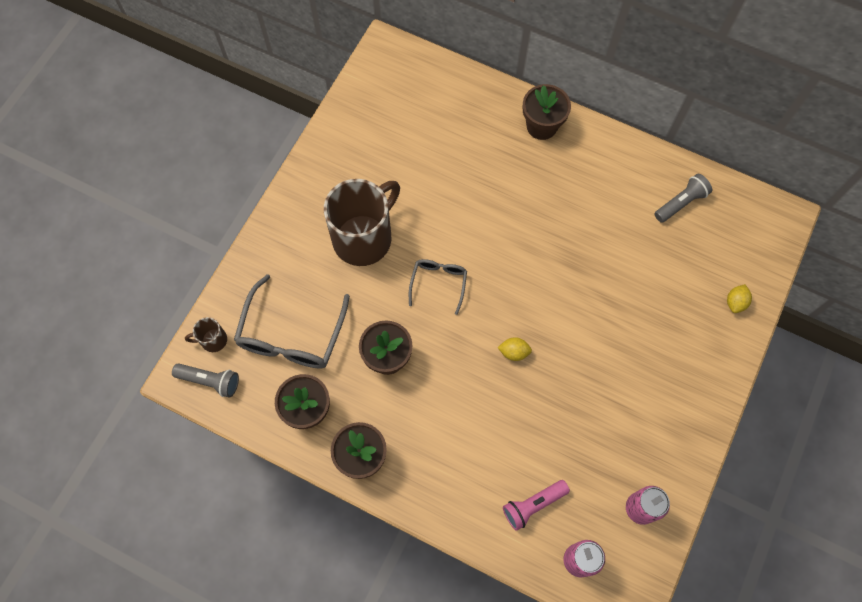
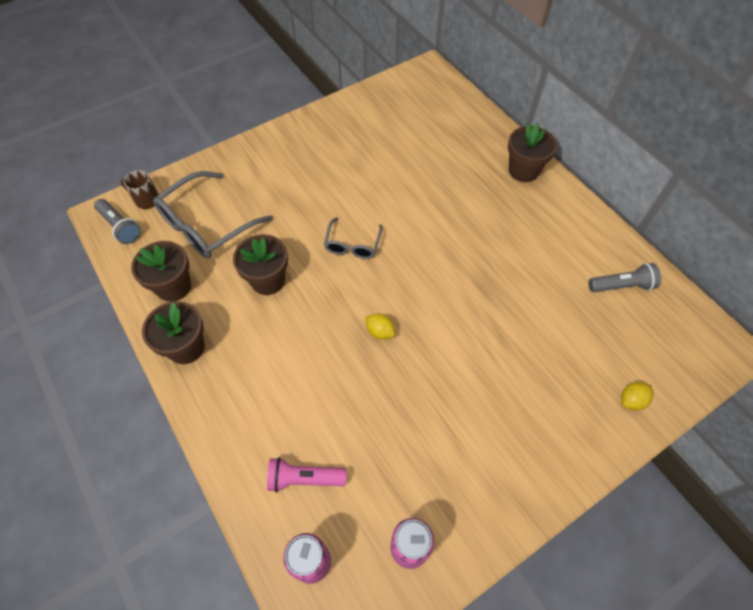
camera: 30 degrees right, 10 degrees down
(364, 237) = (316, 184): brown mug -> none
(438, 283) = (352, 245): grey glasses -> grey glasses turned 150 degrees clockwise

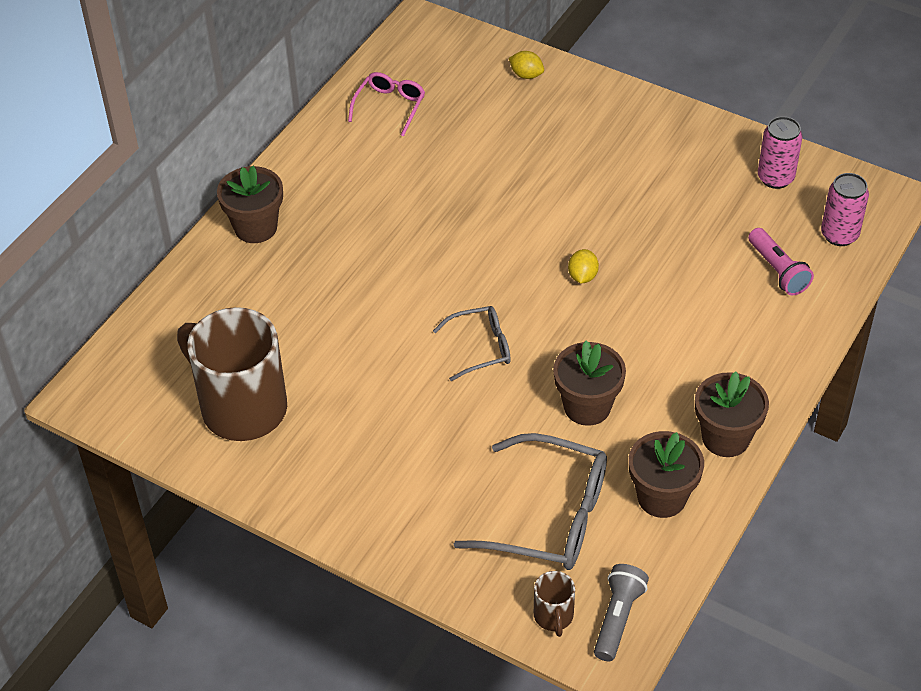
camera: 115 degrees left, 10 degrees down
(380, 123) = (241, 407): none -> brown mug
(622, 286) = (390, 106): grey flashlight -> pink glasses

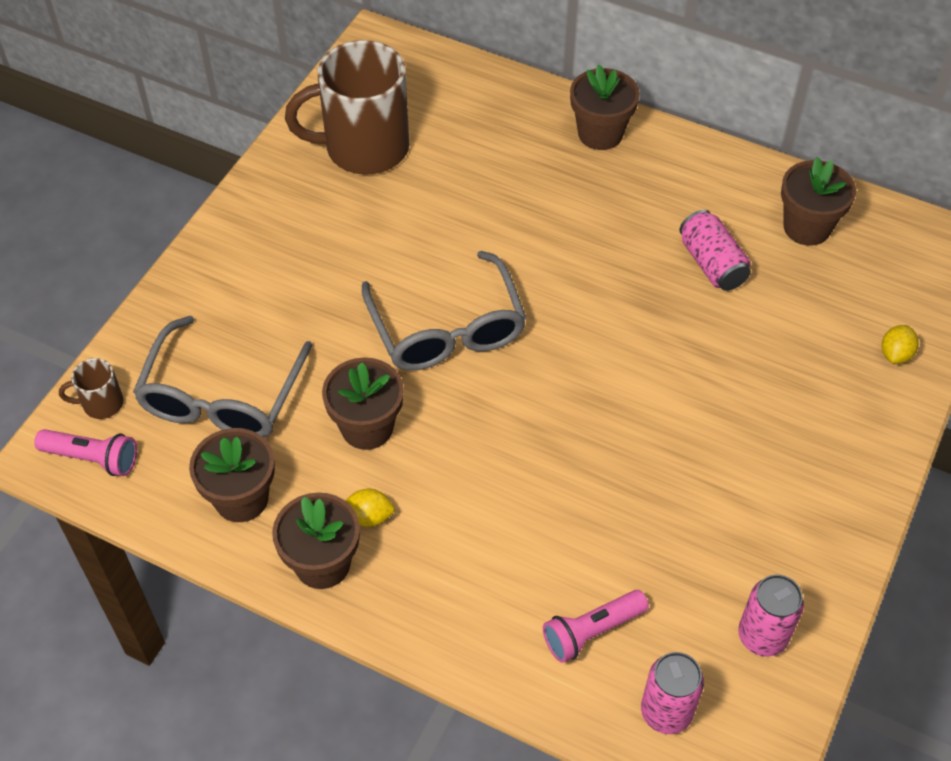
camera: 85 degrees right, 5 degrees up
(241, 407) = (364, 148): brown mug -> brown mug turned 135 degrees counterclockwise
(390, 106) = (807, 227): pink glasses -> brown flower pot
(423, 168) = (712, 264): none -> pink can
(481, 348) = (447, 329): grey glasses -> grey glasses, size x1.79
(582, 276) = (560, 419): yellow lemon -> yellow lemon (369, 516)
(617, 618) = (93, 458): grey flashlight -> pink flashlight

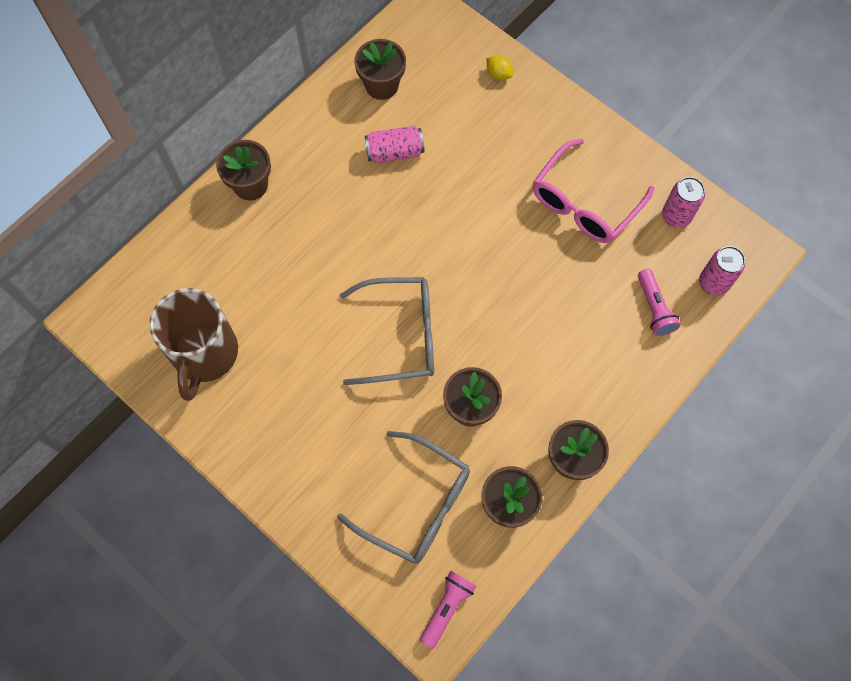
camera: 75 degrees left, 15 degrees up
(101, 403) = (398, 595): brown mug -> none
(369, 516) = (542, 422): yellow lemon -> none
(731, 504) = (584, 203): none -> pink glasses

